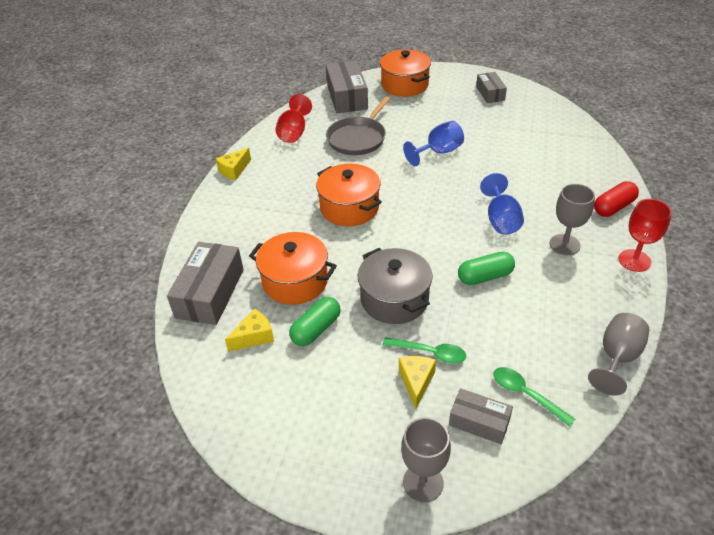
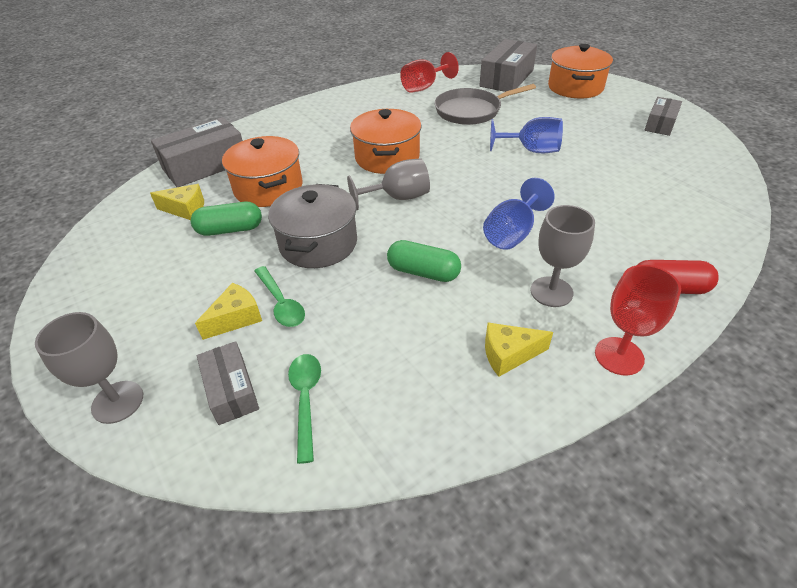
camera: 40 degrees right, 0 degrees up
(234, 170) = (342, 95): yellow cheese -> yellow cheese (509, 355)
(617, 357) = (450, 438): grey goblet -> grey goblet (398, 198)

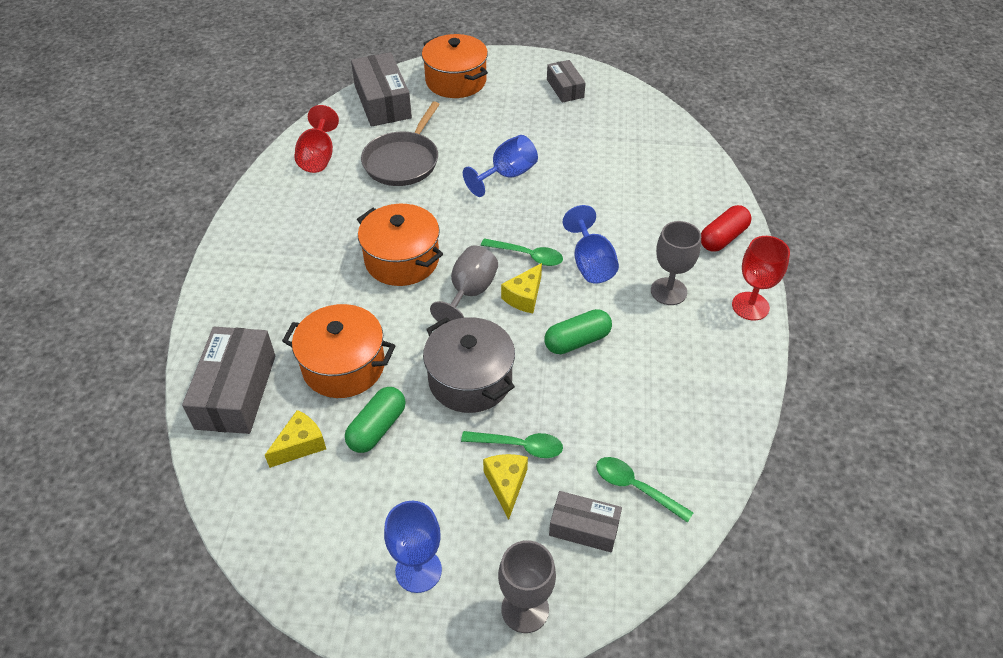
camera: 50 degrees left, 5 degrees up
(117, 320) = (418, 570): none -> blue goblet
(471, 201) = (527, 256): none -> green spoon
(509, 355) = (700, 355): yellow cheese -> yellow cheese (524, 297)

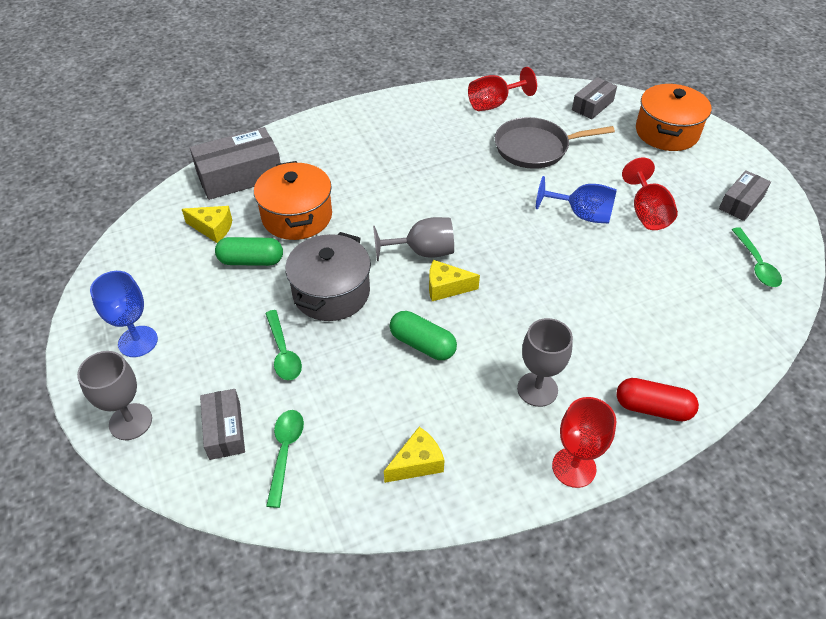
camera: 60 degrees right, 0 degrees up
(382, 102) = (592, 105): grey box -> grey box, size x0.59
(402, 260) = (426, 197): orange pot -> none
(506, 485) = (240, 360): yellow cheese -> yellow cheese (417, 463)
(527, 256) = (495, 269): green spoon -> green spoon (756, 264)
(535, 139) = (647, 212): none -> red goblet
(591, 263) = (523, 316): blue goblet -> none

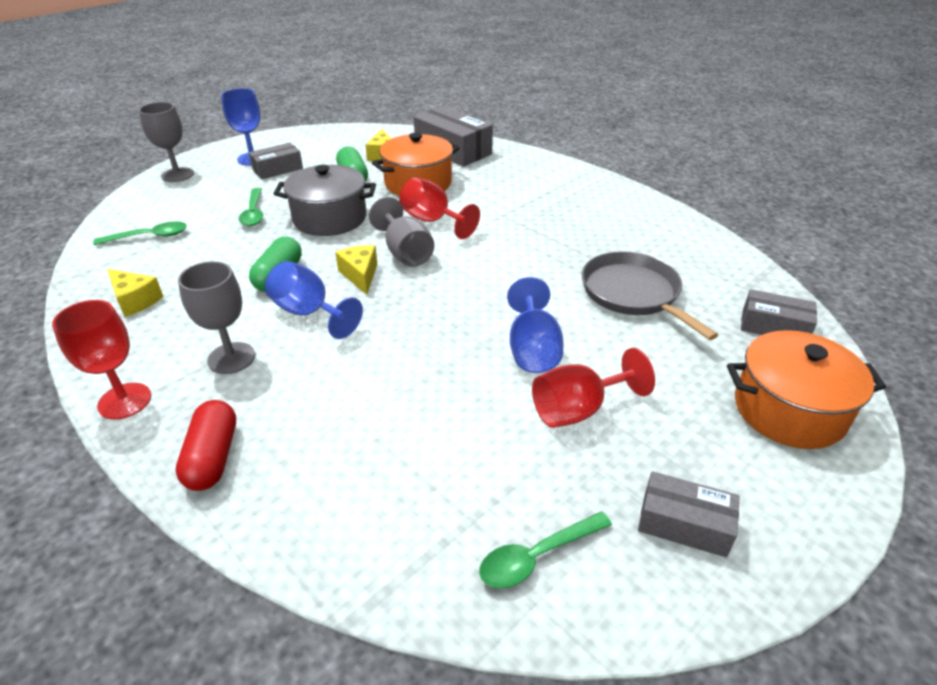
camera: 70 degrees right, 10 degrees down
(225, 430) = (170, 208): grey box -> grey box (278, 169)
(283, 352) = (253, 213): green spoon -> green spoon turned 60 degrees counterclockwise
(490, 330) = (309, 313): none -> blue goblet
(494, 104) = (689, 251): red goblet -> red goblet (432, 221)

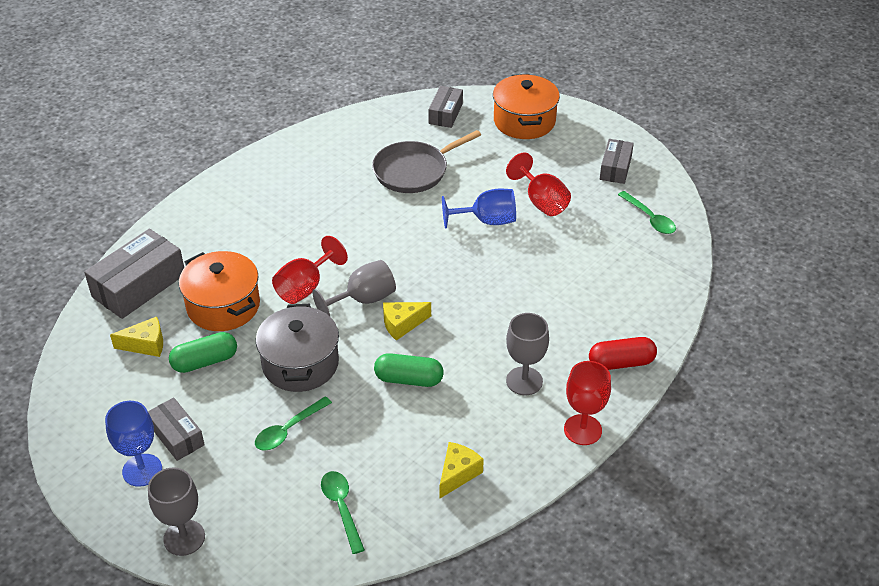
camera: 95 degrees left, 5 degrees up
(253, 213) = (288, 430): green spoon -> green spoon turned 150 degrees clockwise
(309, 313) = (460, 347): blue goblet -> none

